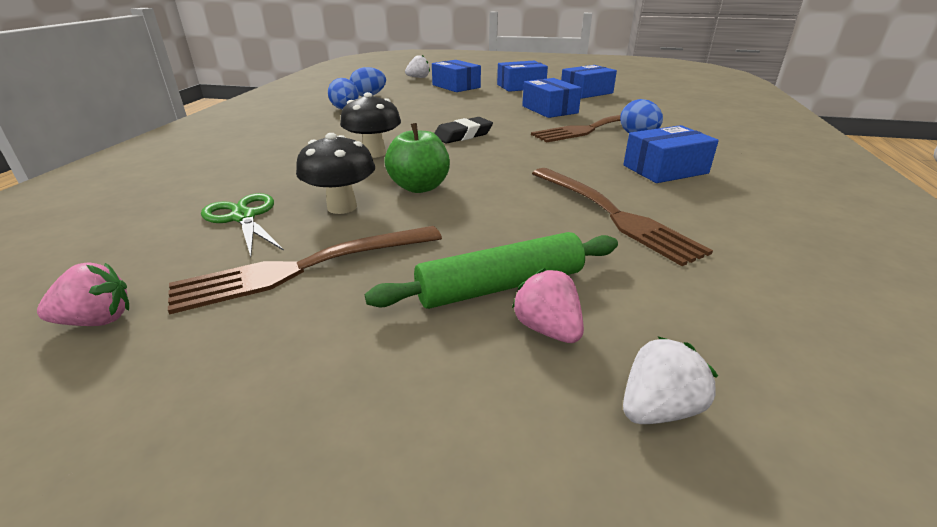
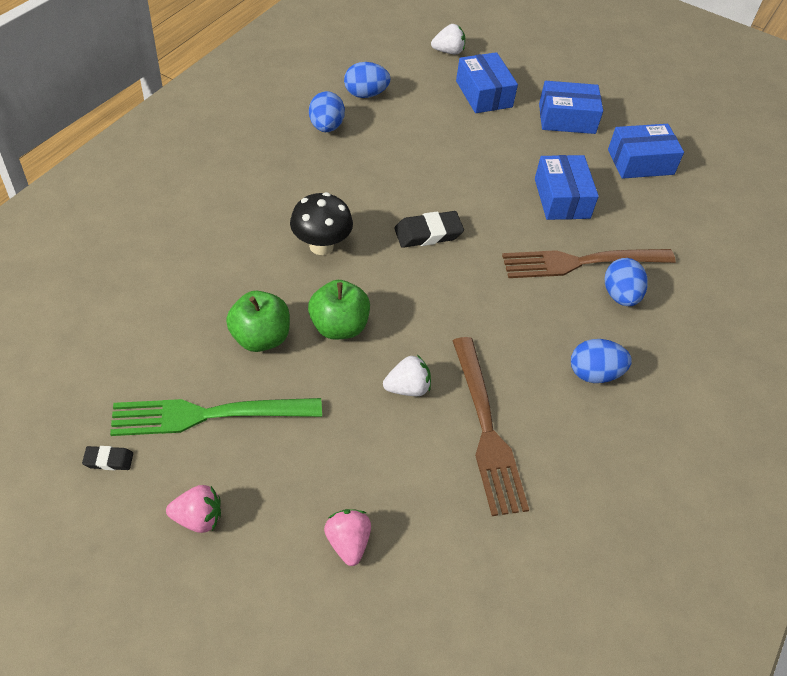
camera: 15 degrees right, 20 degrees up
(97, 320) = (66, 426): pink strawberry -> pink strawberry (198, 518)
(169, 338) = (108, 460): none -> black eraser
(243, 217) = (178, 327): green scissors -> none
(304, 268) = (208, 415): brown fork -> green fork
(342, 207) = (260, 338): black mushroom -> green apple
(500, 286) = (340, 488): green rolling pin -> none
(658, 409) = (374, 629): white strawberry -> white strawberry (407, 388)
(665, 169) = (594, 373): blue box -> blue egg

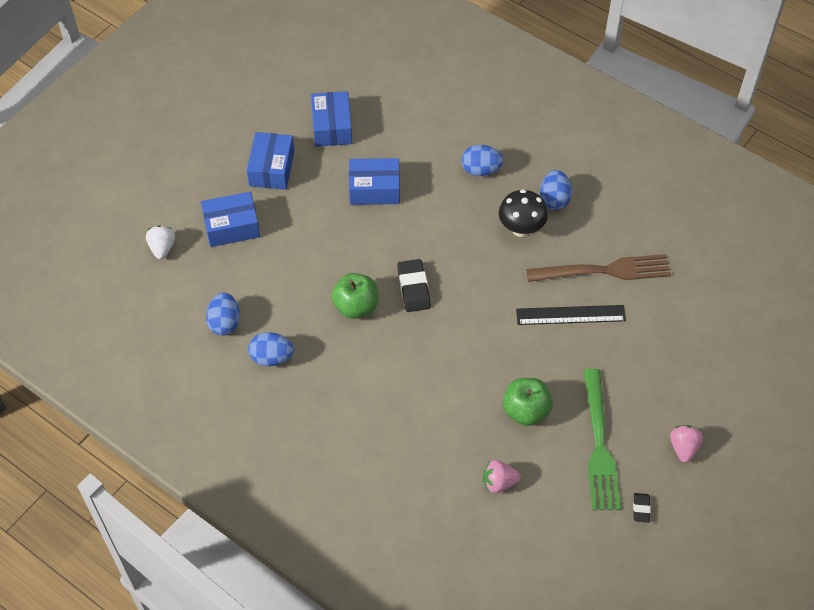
camera: 80 degrees left, 5 degrees up
(321, 246) = (427, 366): black mushroom -> black mushroom (521, 229)
(339, 326) = (514, 357): green apple -> green apple (356, 306)
(348, 542) = (695, 359): pink strawberry -> pink strawberry (498, 482)
(407, 388) = (570, 315): white strawberry -> black ruler
(581, 262) = (447, 188): brown fork -> none

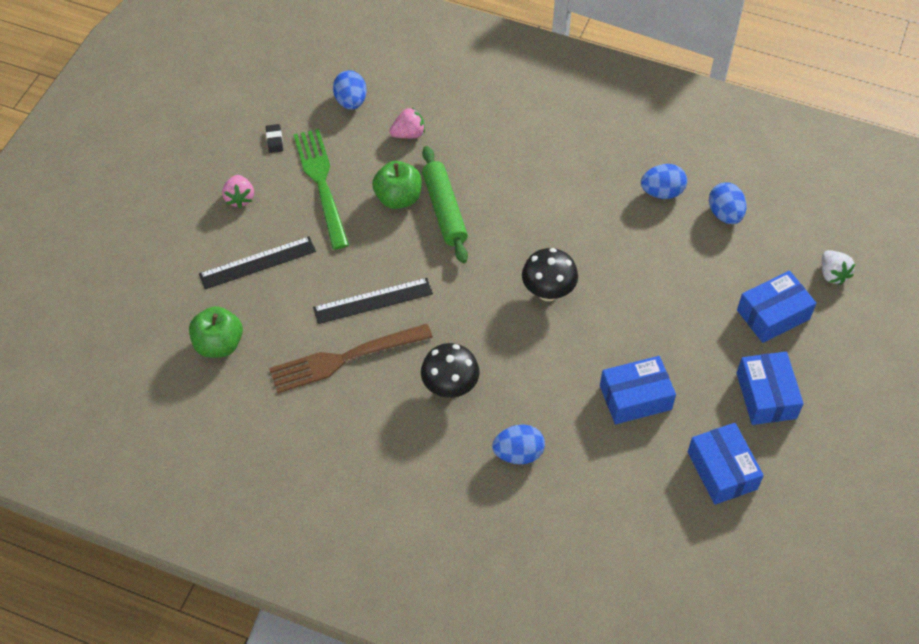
camera: 165 degrees right, 0 degrees up
(356, 306) = (600, 259): green apple -> green apple (219, 344)
(413, 288) = (548, 292): black eraser -> black mushroom
(484, 388) = (444, 210): none -> green rolling pin
(554, 199) = (420, 434): blue egg -> blue egg (351, 101)
(671, 375) = (257, 262): none -> black ruler

